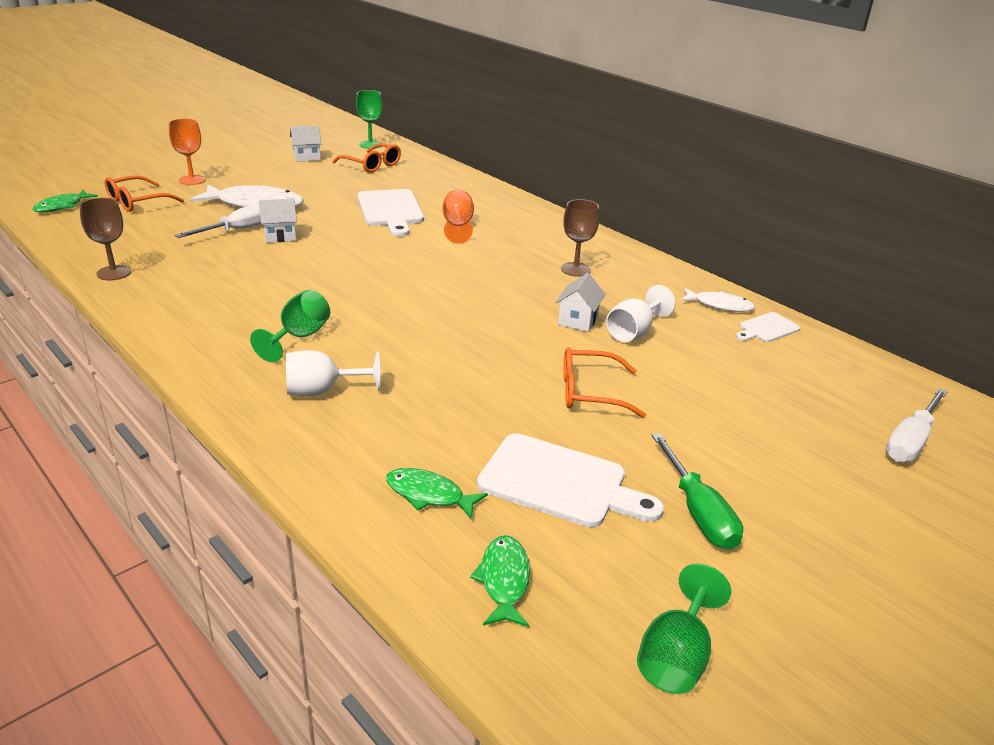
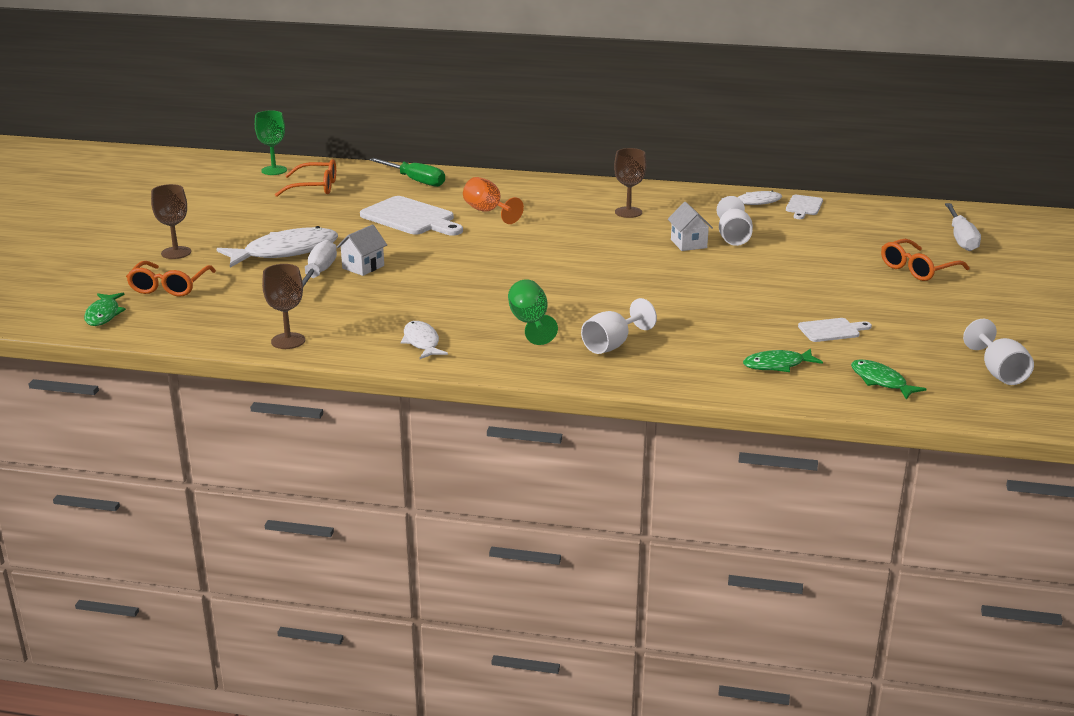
camera: 35 degrees left, 5 degrees down
(191, 315) = (422, 342): none -> white fish
(192, 180) = (176, 253): orange goblet -> brown goblet
(307, 157) = (239, 199): white house -> none
(559, 483) = (832, 330): white cutting board -> white cutting board, size x0.54
(590, 392) = (768, 281): orange glasses -> orange glasses (917, 269)
(676, 656) = (999, 372): green goblet -> white goblet
(698, 512) = (917, 313): green screwdriver -> green screwdriver (415, 181)

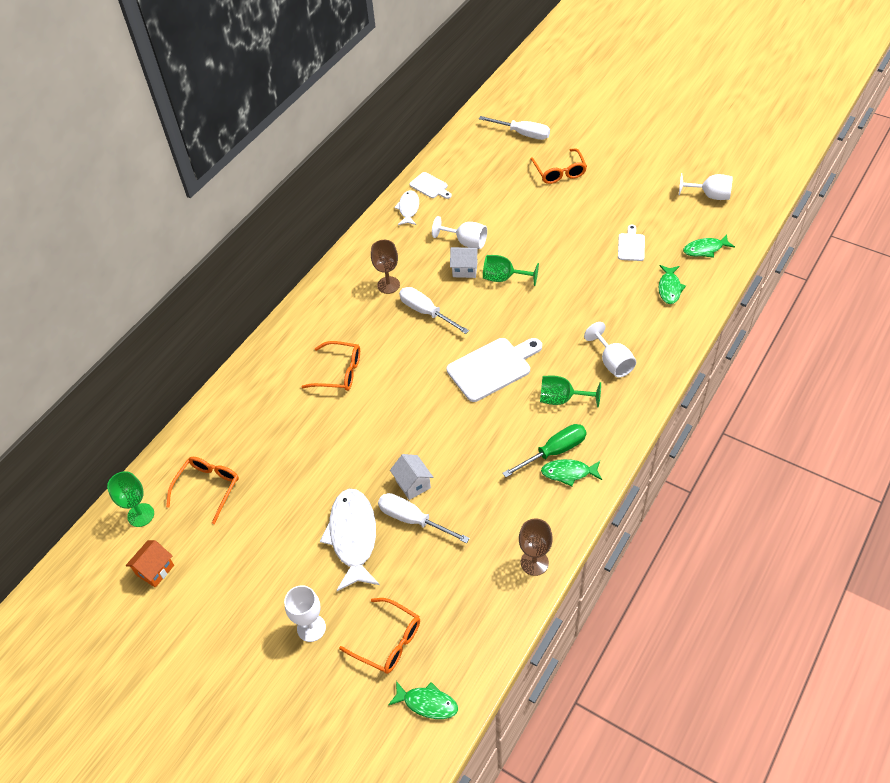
camera: 65 degrees left, 25 degrees up
(176, 253) = (311, 628): brown goblet -> white goblet
(219, 186) = (155, 570): none -> orange house
(410, 218) = (324, 429): white cutting board -> white cutting board (492, 368)
(415, 181) = (238, 406): green screwdriver -> green screwdriver (554, 451)
(422, 342) = (568, 473): white fish -> green fish
(488, 212) = (339, 372): orange goblet -> orange glasses
(605, 235) = (426, 312): none -> white screwdriver
(695, 265) = (503, 278): none -> green goblet

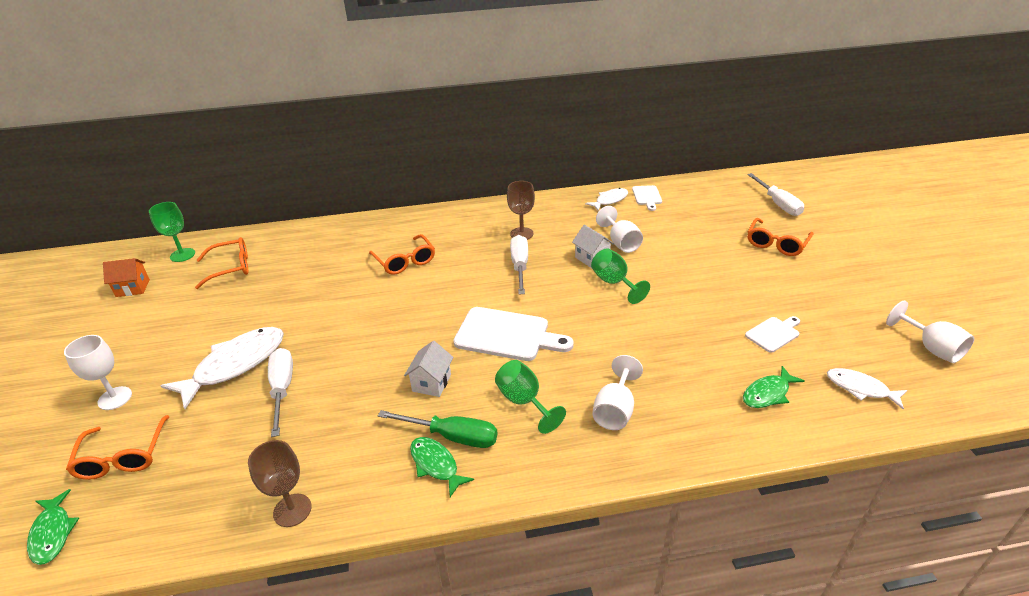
camera: 45 degrees right, 15 degrees down
(413, 484) = (324, 365): white house -> white house (431, 383)
(705, 249) = (860, 388): green fish -> white fish

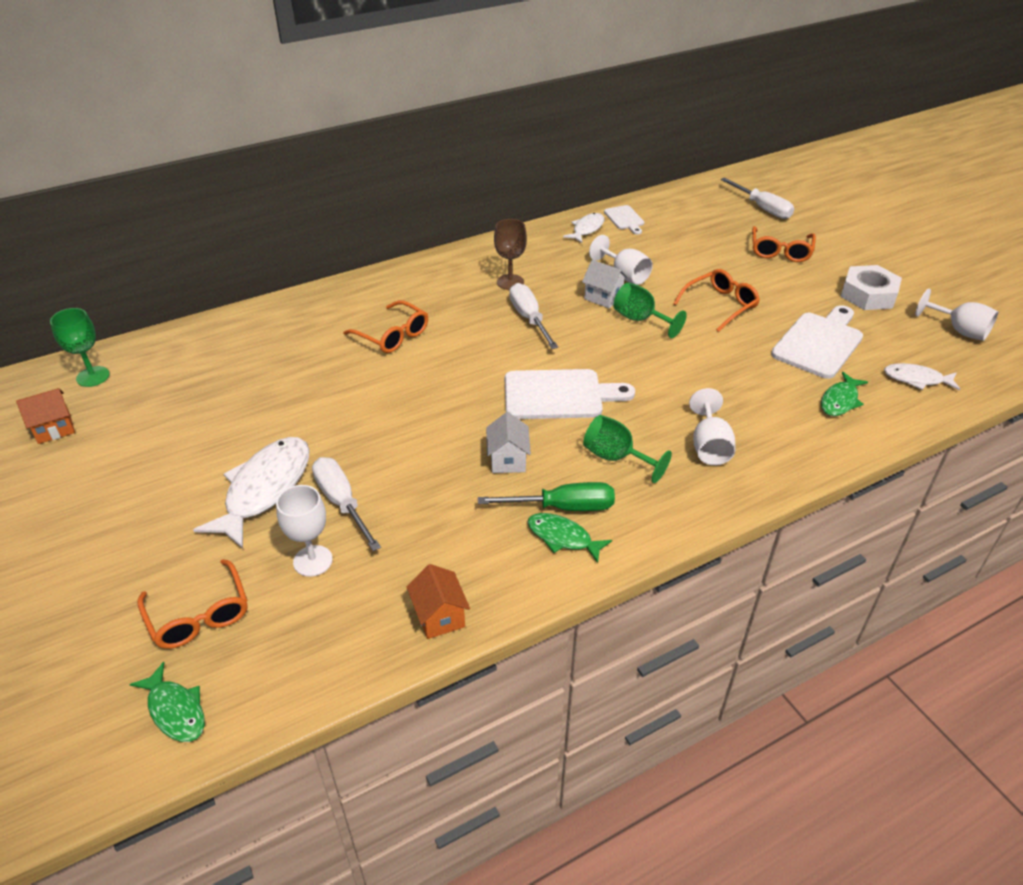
camera: 20 degrees left, 5 degrees up
(115, 398) = (136, 557): white goblet -> white goblet (313, 561)
(231, 268) = (174, 380): orange glasses -> orange glasses (720, 305)
(292, 510) = (439, 616): brown goblet -> orange house
(774, 333) = (819, 343): white cutting board -> white cutting board, size x1.86
(846, 296) = (868, 294): none -> white nut

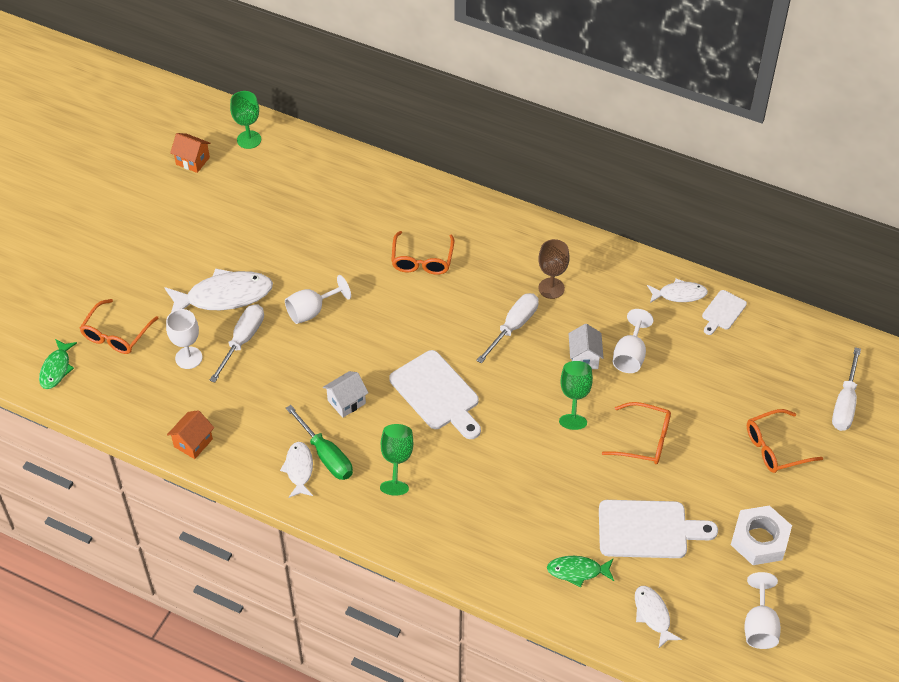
camera: 55 degrees right, 10 degrees up
(563, 537) = (299, 469): green fish -> white fish
(709, 446) = (453, 509): white goblet -> white goblet (312, 311)

